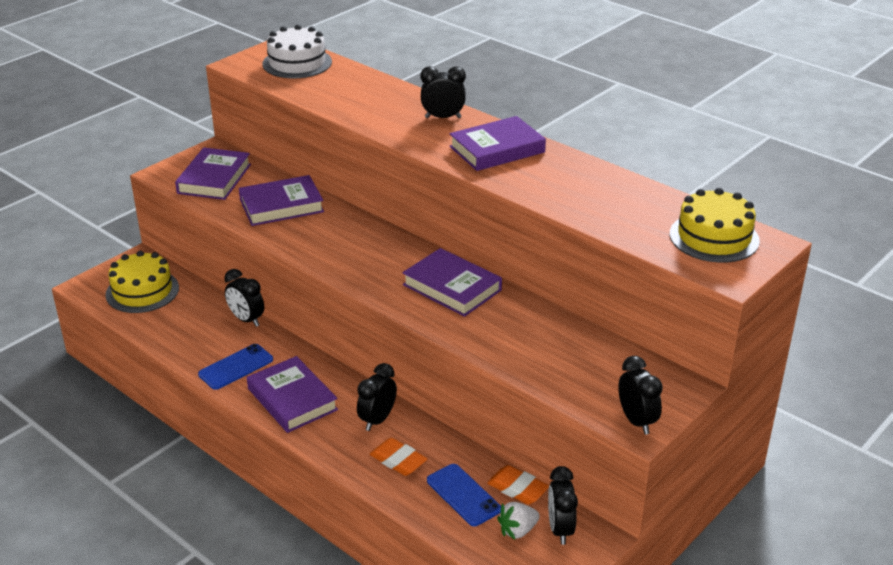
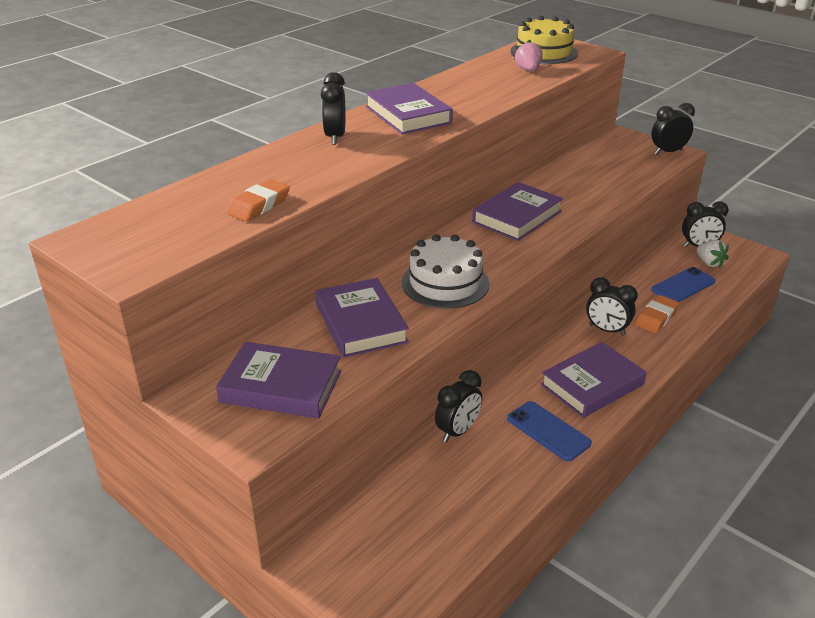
camera: 90 degrees left, 0 degrees up
(142, 291) = (396, 544): yellow cake -> none
(297, 63) = (150, 225): white cake -> white cake (445, 283)
(518, 488) = (665, 262): orange eraser -> orange eraser (259, 205)
(643, 222) = (528, 70): none -> pink strawberry

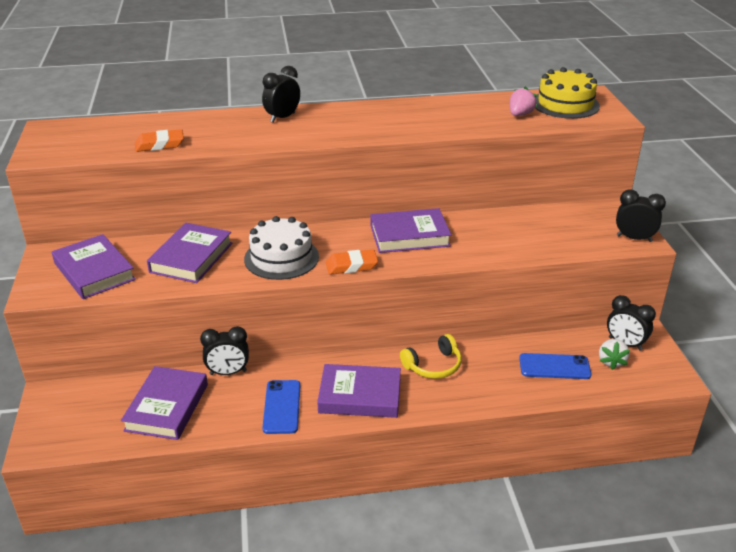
camera: 40 degrees right, 0 degrees up
(408, 115) = (359, 119): purple book -> purple book (167, 407)
(607, 330) = (433, 366): black clock -> yellow headphones
(656, 317) = (488, 378): orange eraser -> orange eraser (351, 266)

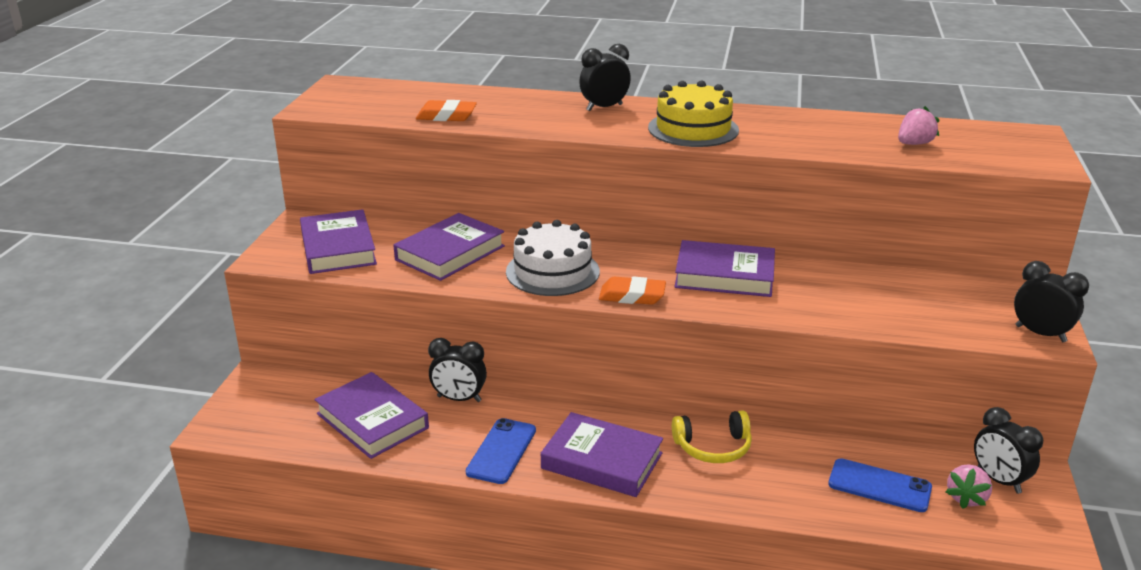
camera: 20 degrees right, 5 degrees down
(167, 407) = (372, 421): purple book -> purple book turned 75 degrees counterclockwise
(565, 104) = (987, 140): yellow cake -> yellow cake (693, 129)
(611, 361) = (966, 498): white strawberry -> pink strawberry

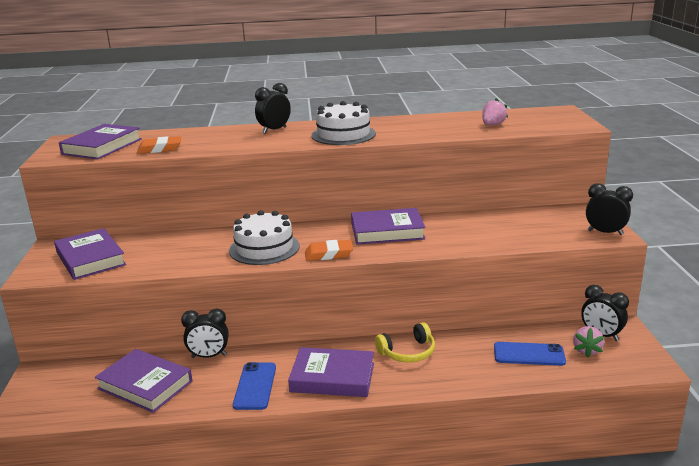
camera: 15 degrees left, 5 degrees down
(450, 253) = (181, 248): purple book -> purple book (102, 146)
(693, 129) = (343, 134): yellow cake -> white cake

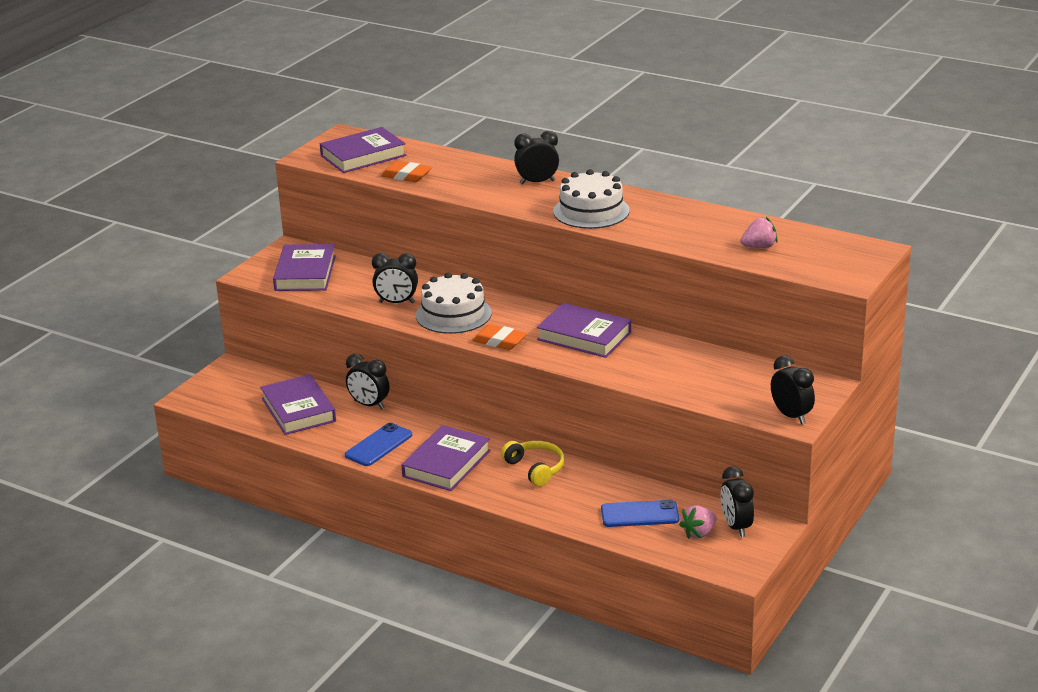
camera: 35 degrees right, 5 degrees up
(204, 255) = (397, 302): none -> black clock
(332, 377) = (446, 463): purple book -> purple book turned 75 degrees clockwise
(408, 352) = (535, 468): yellow headphones -> yellow headphones turned 135 degrees counterclockwise
(529, 354) = (639, 514): blue phone -> blue phone turned 45 degrees counterclockwise

